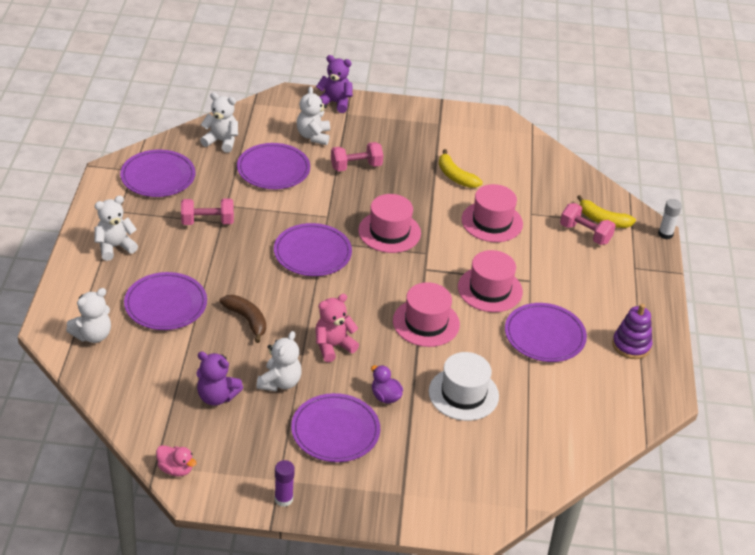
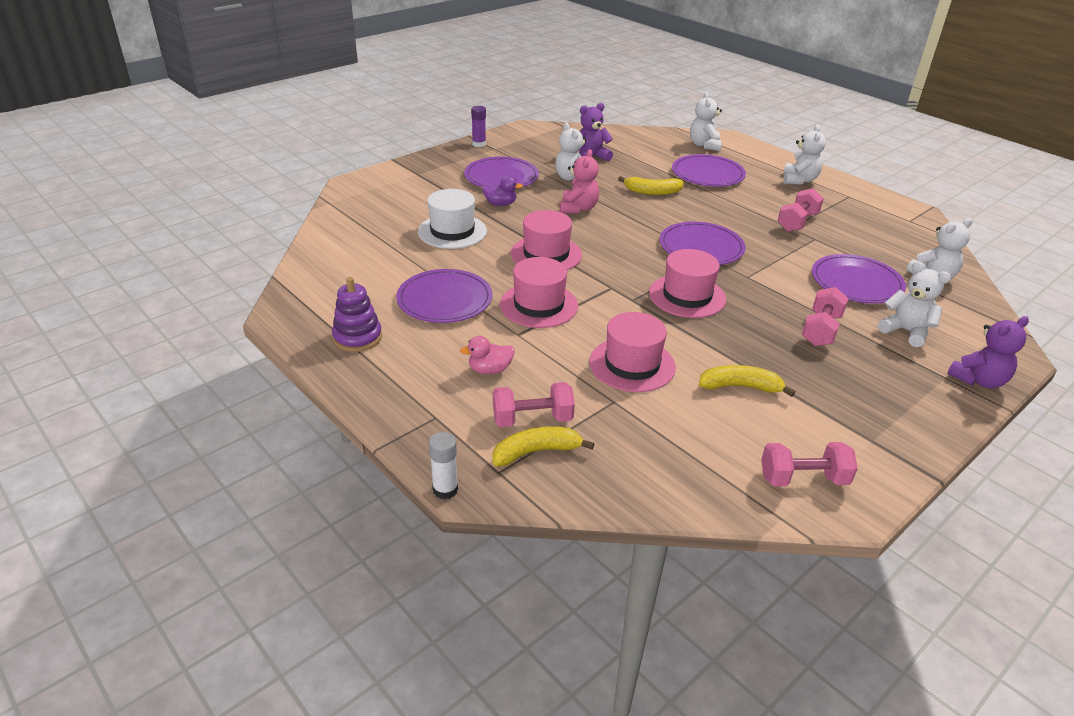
camera: 135 degrees right, 5 degrees down
(158, 176) = (890, 227): purple plate -> none
(175, 469) = (551, 129): pink duck -> pink duck (490, 370)
(247, 320) = (652, 192): brown banana -> yellow banana
(498, 135) = (803, 479): none -> pink dumbbell

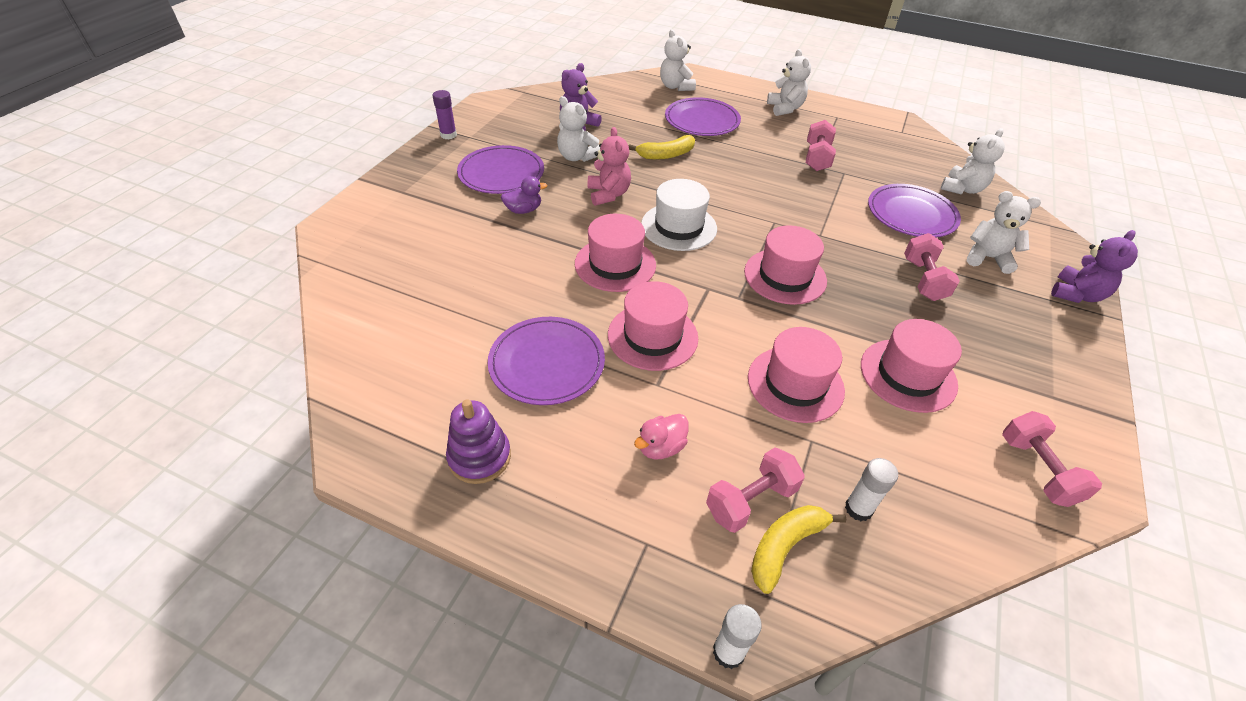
camera: 25 degrees left, 10 degrees up
(452, 231) = (494, 262): white hat -> white hat (679, 227)
(615, 450) = (858, 509): none -> white glue stick
(701, 247) = (756, 211): purple plate -> none
(740, 387) = (908, 375): yellow banana -> pink hat
(803, 479) = (1037, 470): pink dumbbell -> pink dumbbell turned 75 degrees counterclockwise

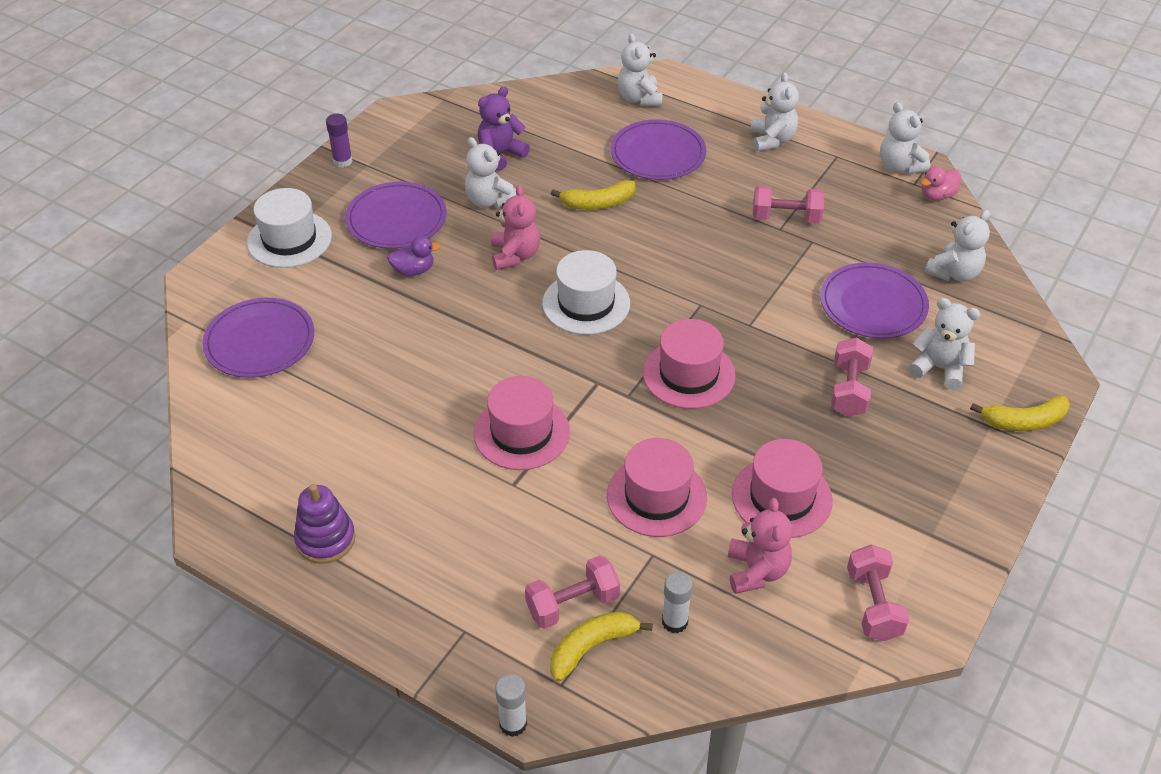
camera: 10 degrees right, 0 degrees up
(409, 192) = (289, 239): none -> white hat
(547, 363) = (406, 452): purple plate -> purple plate (259, 341)
(615, 264) = (502, 346): pink hat -> none
(661, 447) = (500, 547): pink duck -> pink duck (937, 195)
(817, 158) = (786, 218): pink dumbbell -> pink dumbbell turned 75 degrees clockwise
(886, 121) = (899, 167): none -> white teddy bear
(915, 447) = (756, 571): none -> pink teddy bear
(1076, 294) = (1024, 421): purple teddy bear -> yellow banana

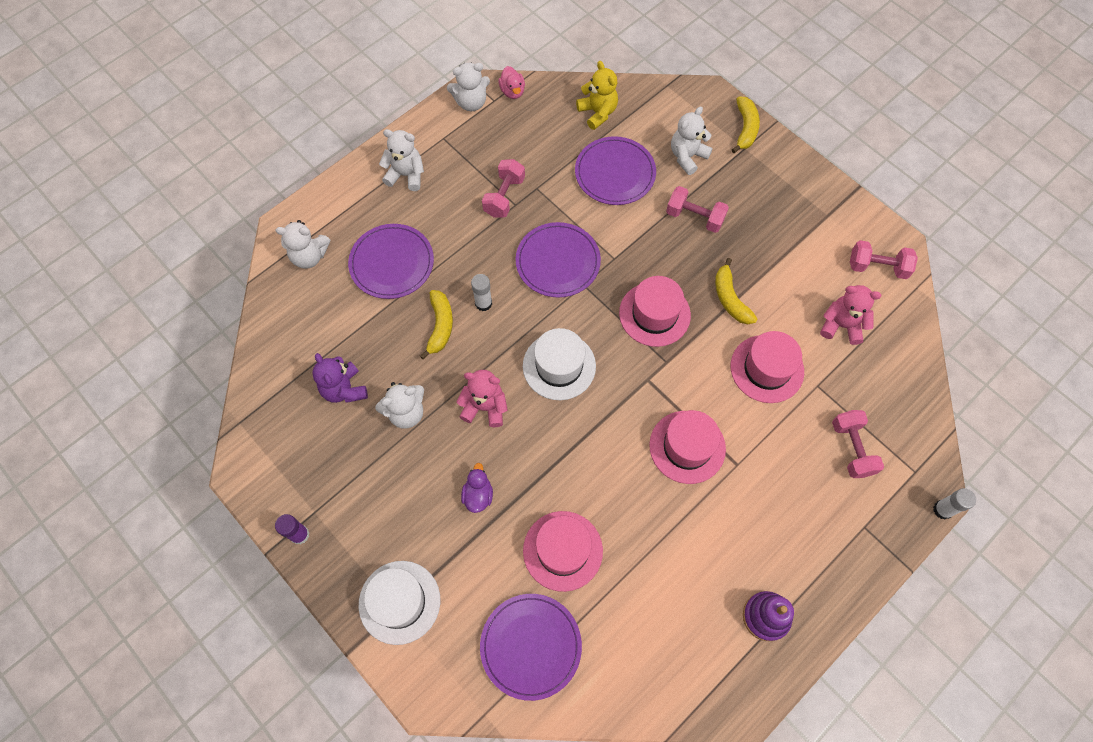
camera: 75 degrees left, 20 degrees up
(396, 219) = (403, 498): purple plate -> purple plate (558, 261)
(591, 647) = (888, 445): yellow banana -> yellow banana (730, 298)
(674, 622) = (875, 387): white glue stick -> white glue stick (483, 303)
(781, 497) = (782, 290): pink hat -> pink hat (562, 550)
(954, 273) = (597, 113): white teddy bear -> yellow teddy bear

